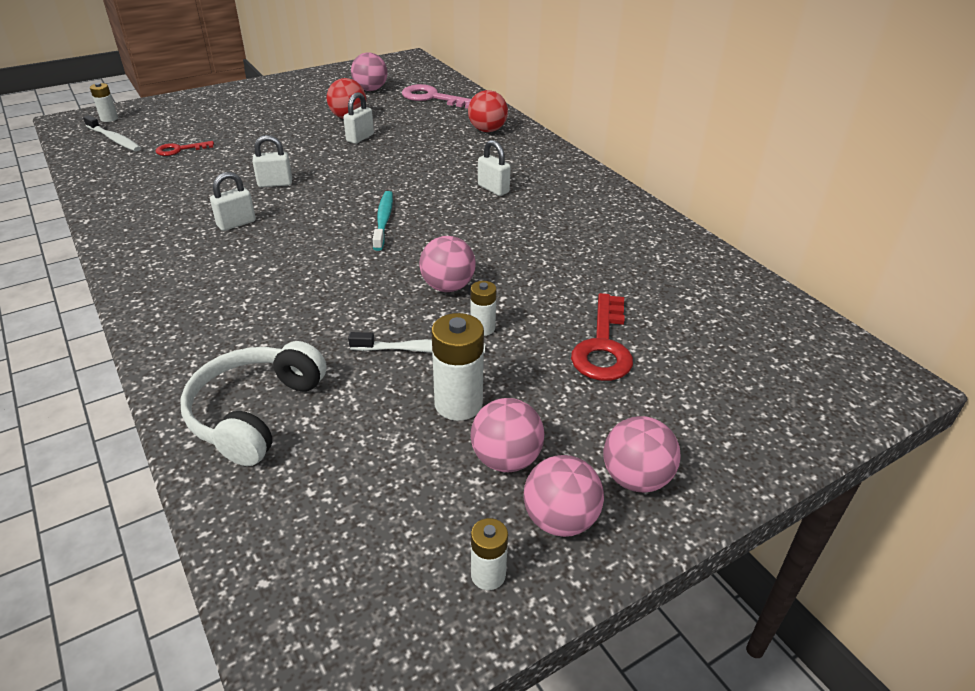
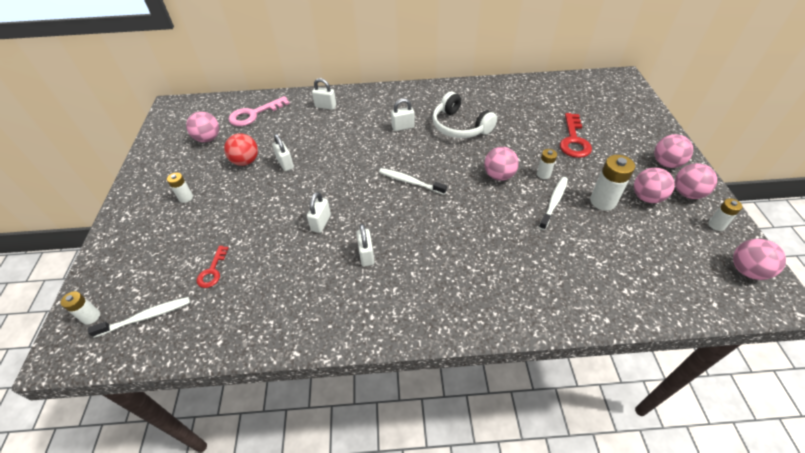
camera: 60 degrees left, 10 degrees up
(255, 413) = (587, 284): white headphones -> white headphones (460, 126)
(274, 107) = (186, 197): none -> white battery
(373, 634) = (747, 270): none -> pink ball
(383, 220) = (410, 182): turquoise toothbrush -> white toothbrush
(487, 130) = (325, 106): red ball -> white padlock
(603, 346) = (574, 140): red key -> red key turned 60 degrees clockwise

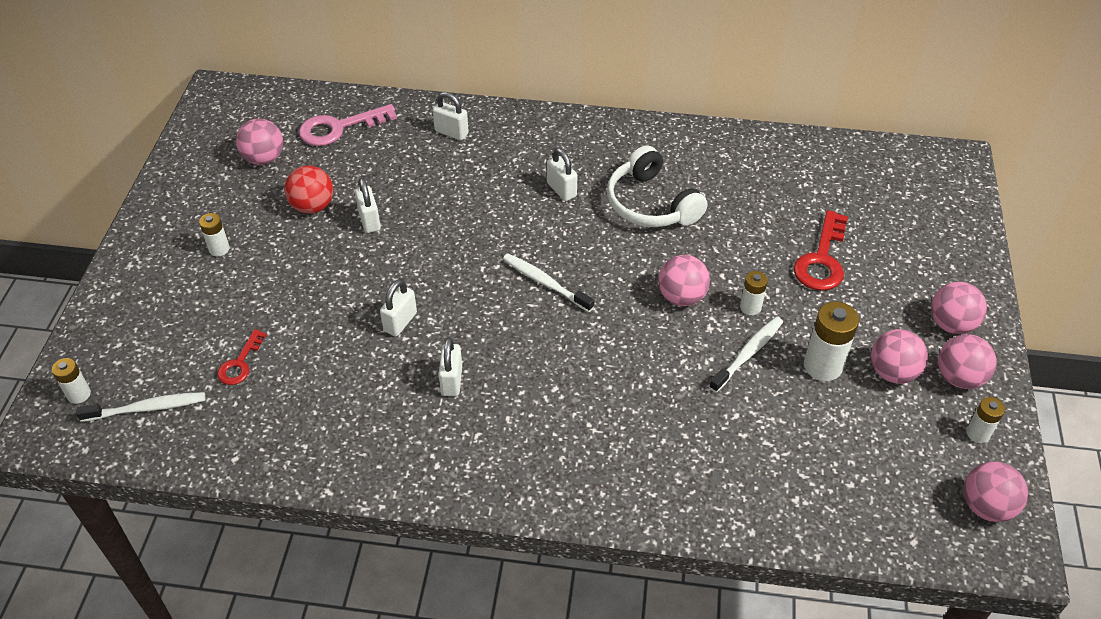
camera: 10 degrees right, 0 degrees up
(403, 127) = (561, 190): white padlock -> white padlock turned 60 degrees clockwise

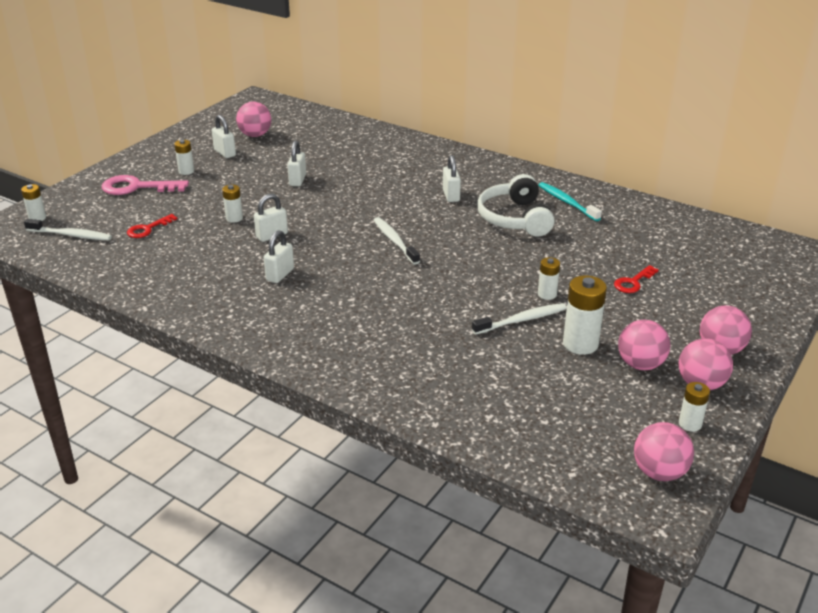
camera: 25 degrees right, 15 degrees down
(312, 206) = (265, 165): red ball -> none
(335, 309) = (234, 218): none -> white battery
(339, 128) = (319, 131): pink key -> pink key (137, 187)
(451, 132) = (395, 149): white padlock -> white padlock (225, 153)
(681, 297) = (494, 274): pink ball -> none
(689, 161) = (567, 202): none -> turquoise toothbrush
(822, 259) = (633, 282): red key -> red key, size x0.59

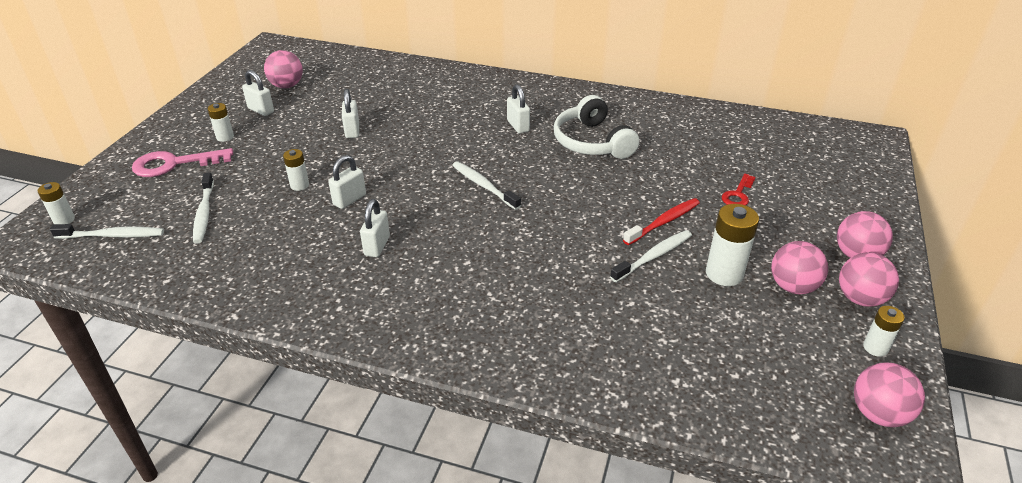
camera: 15 degrees left, 5 degrees up
(148, 229) = (204, 213): red key -> white toothbrush
(547, 294) = (664, 222): white battery -> red toothbrush
(567, 202) = (633, 117): turquoise toothbrush -> none

